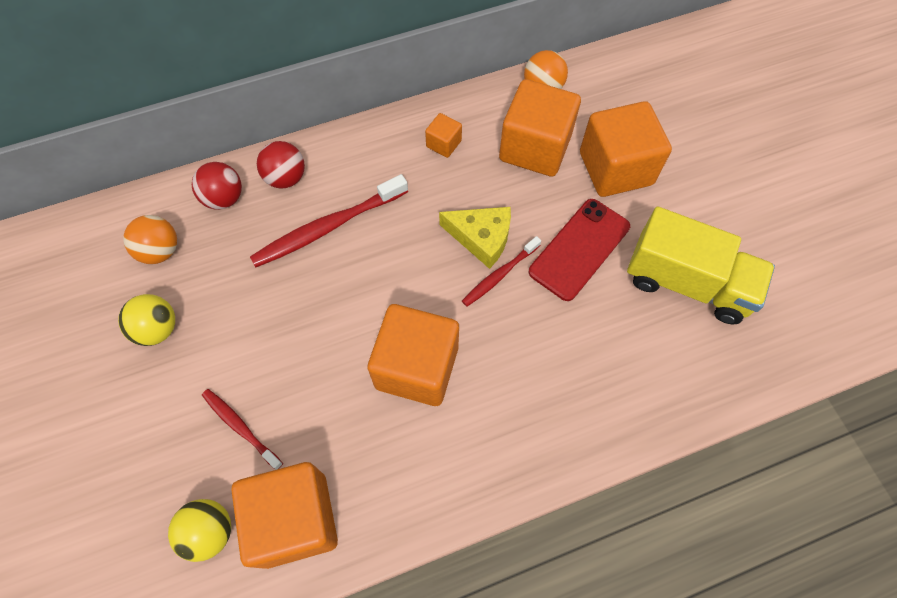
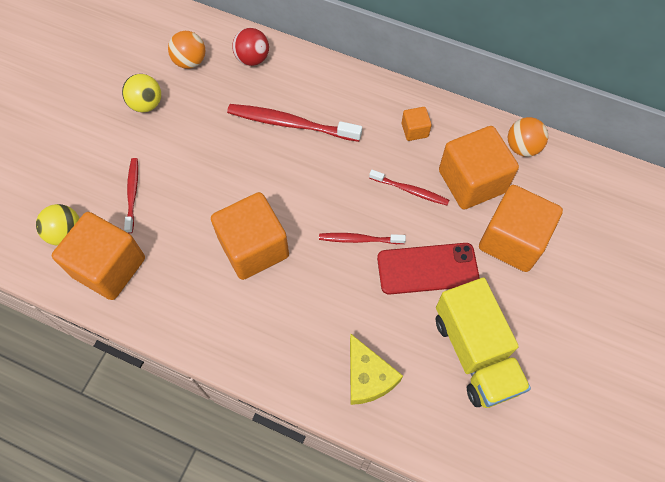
camera: 45 degrees right, 0 degrees up
(286, 178) = (298, 74): red ball -> none
(481, 238) = (373, 208): yellow cheese -> yellow cheese (368, 377)
(495, 197) = (410, 190): none -> red toothbrush

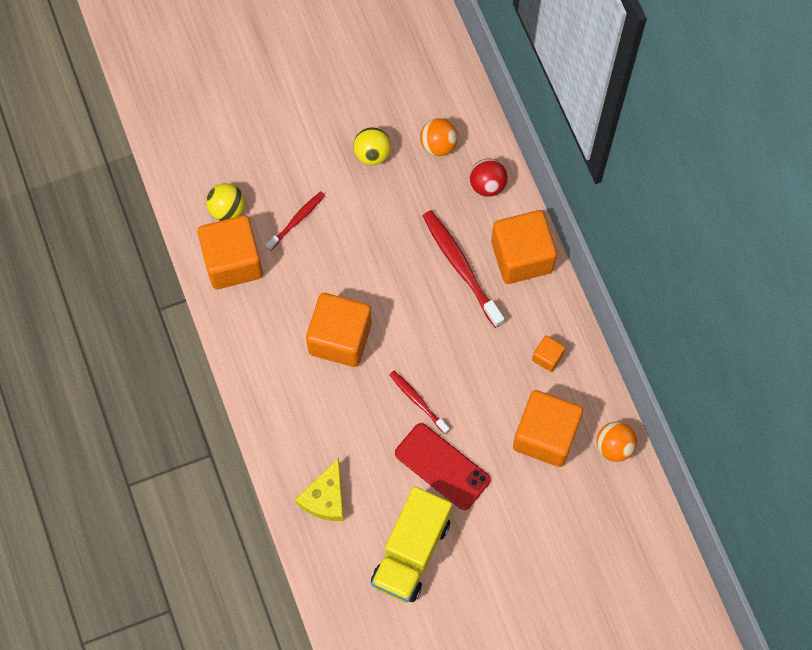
camera: 45 degrees right, 5 degrees up
(410, 190) = (492, 400): red toothbrush -> none
(512, 240) = (524, 505): orange cube -> orange cube (521, 256)

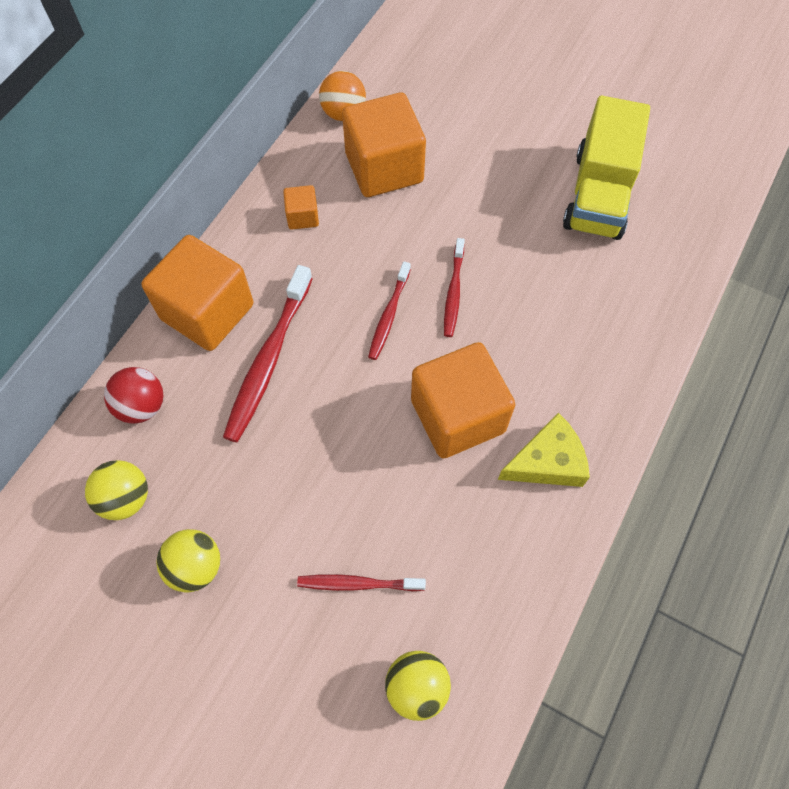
camera: 130 degrees left, 5 degrees down
(233, 262) = (477, 615): orange cube -> none
(325, 498) = (628, 299): yellow cheese -> yellow cheese (547, 462)
(411, 552) = (598, 194): yellow truck -> yellow truck turned 120 degrees clockwise
(434, 353) = (389, 315): none -> red toothbrush
(438, 145) = (126, 498): orange ball -> yellow ball
(442, 466) = (496, 226): red phone -> none

